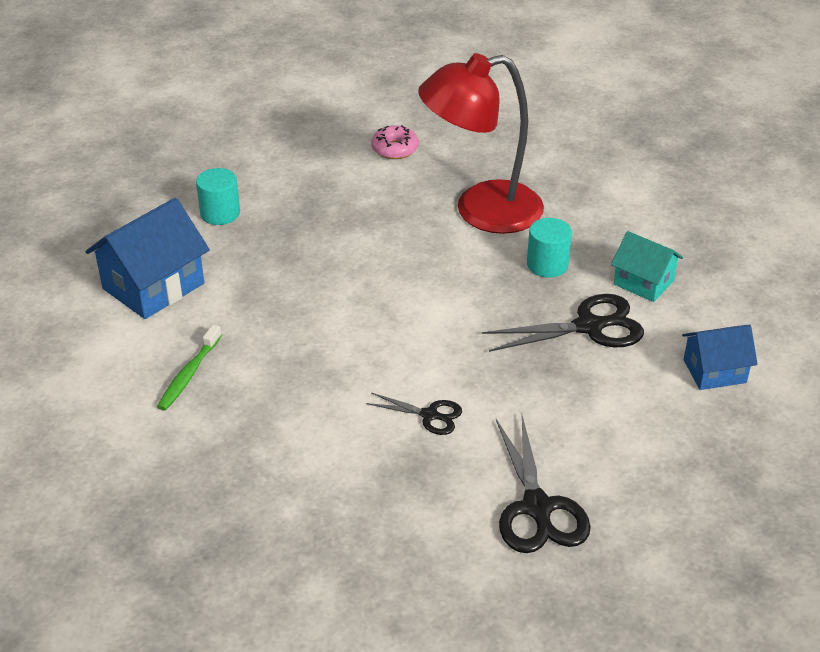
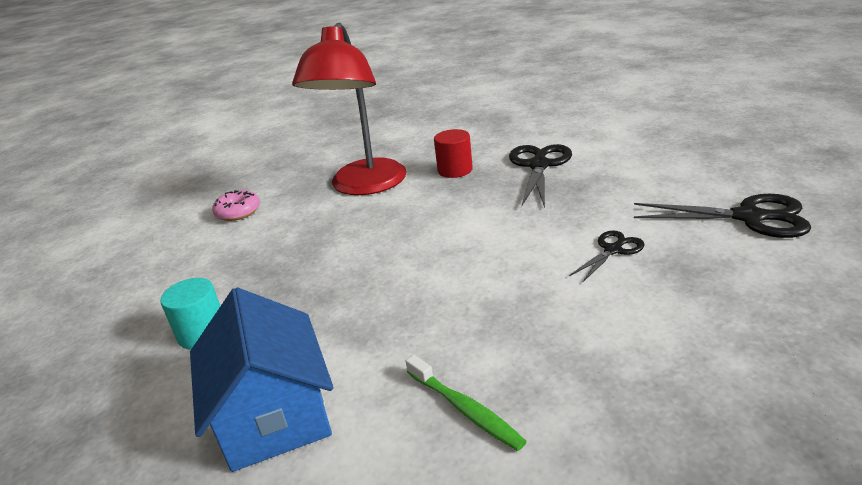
camera: 60 degrees left, 10 degrees down
(547, 265) = (455, 170): turquoise cylinder -> red cylinder
(643, 282) = (504, 141): turquoise house -> none
(714, 371) = (612, 133): blue house -> none

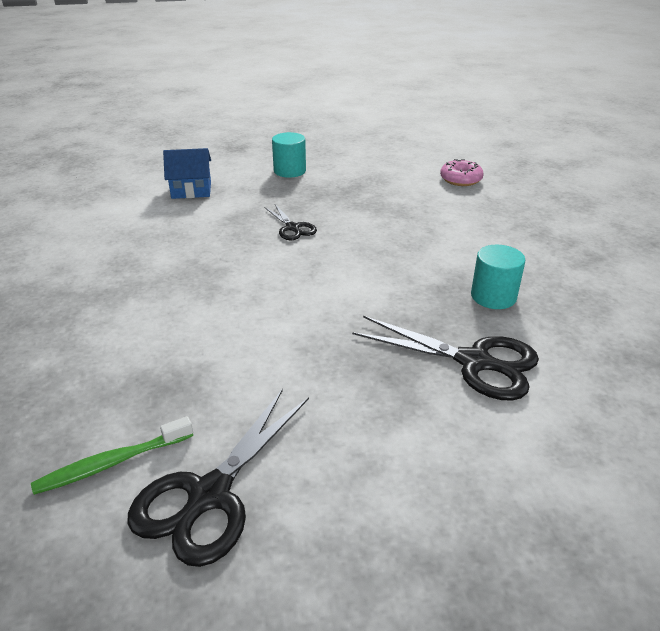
camera: 100 degrees right, 5 degrees up
(274, 415) = (191, 190): blue house -> blue house, size x0.61
(364, 186) = (480, 238): red lamp -> none
(455, 170) = (493, 296): red cylinder -> turquoise cylinder
(465, 409) = (130, 243): green toothbrush -> green toothbrush (112, 463)
(613, 250) = (237, 355): black scissors -> black scissors (292, 228)

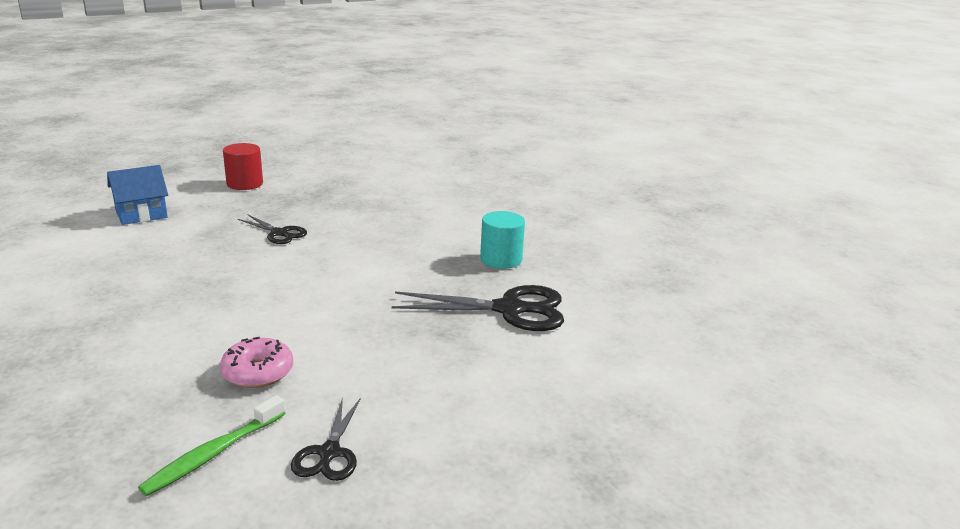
camera: 25 degrees left, 10 degrees down
(209, 495) = (329, 453): black scissors -> black scissors, size x0.56
(289, 171) = (245, 184): turquoise cylinder -> red cylinder
(460, 179) = (424, 172): pink donut -> pink donut (258, 372)

